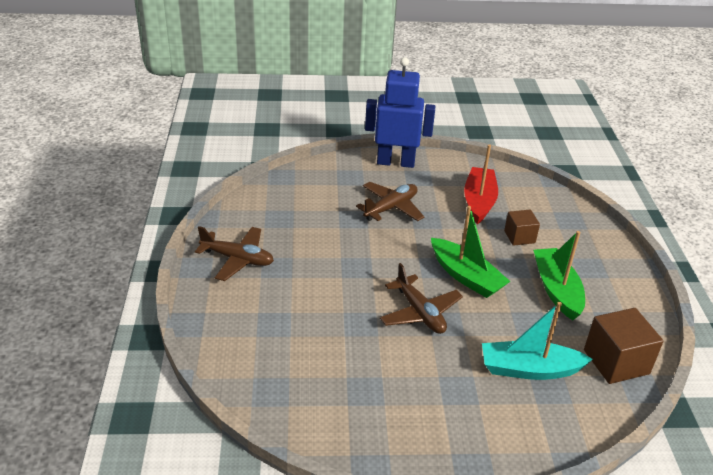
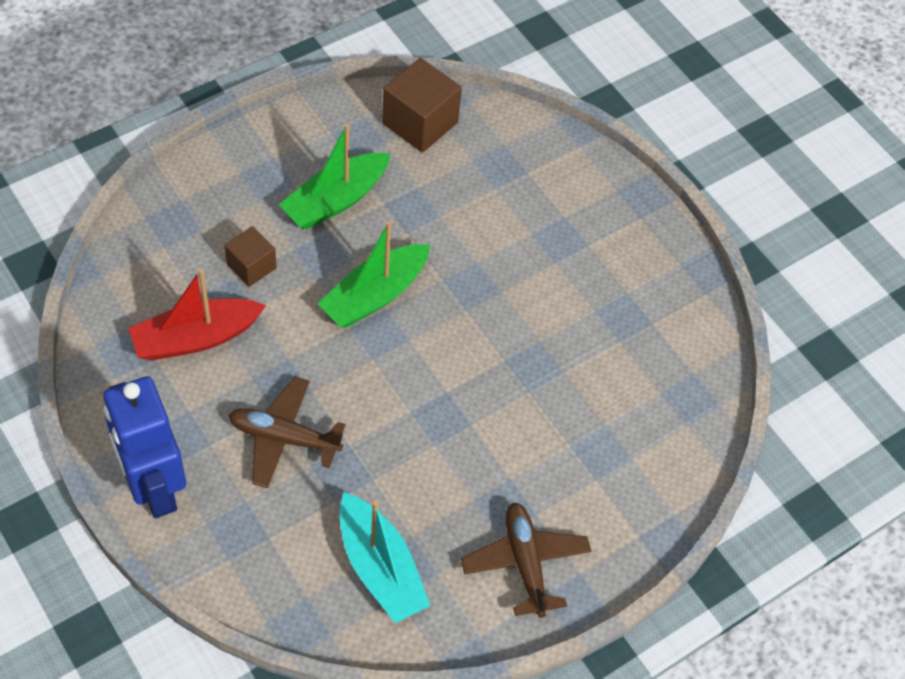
camera: 125 degrees left, 20 degrees up
(420, 313) = (474, 316): brown plane -> none
(466, 276) = (375, 295): green boat -> green boat turned 150 degrees counterclockwise
(529, 369) = (486, 190): turquoise boat -> turquoise boat (380, 567)

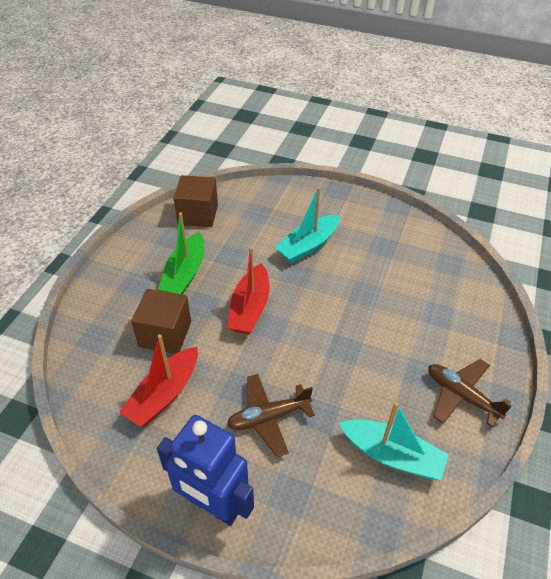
camera: 30 degrees left, 10 degrees down
(251, 266) = (165, 334): brown cube -> brown cube, size x1.65
(375, 295) = (250, 308): green boat -> red boat
(523, 255) = (308, 245): none -> turquoise boat

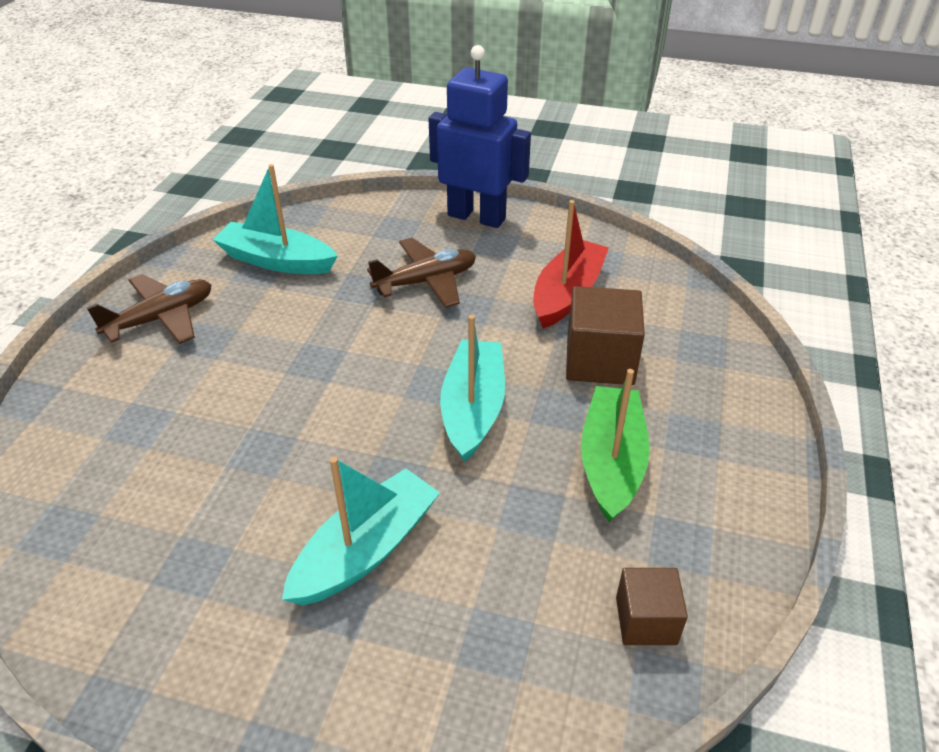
camera: 175 degrees right, 5 degrees down
(198, 214) = (646, 620): brown cube -> brown cube, size x0.61
(250, 308) = (473, 409): red boat -> turquoise boat
(461, 396) = (161, 318): brown plane -> brown plane turned 75 degrees counterclockwise

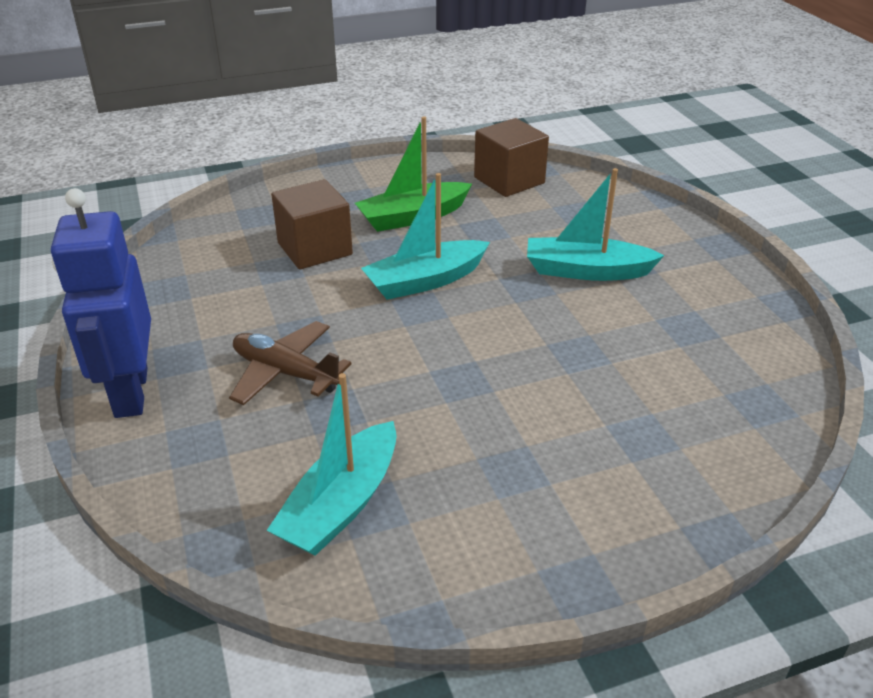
camera: 125 degrees left, 5 degrees down
(161, 318) = (523, 530): brown plane -> none
(277, 261) = (341, 504): turquoise boat -> turquoise boat turned 45 degrees clockwise
(567, 294) = (237, 289): red boat -> none
(646, 620) = (509, 180): brown cube -> brown cube, size x1.65

